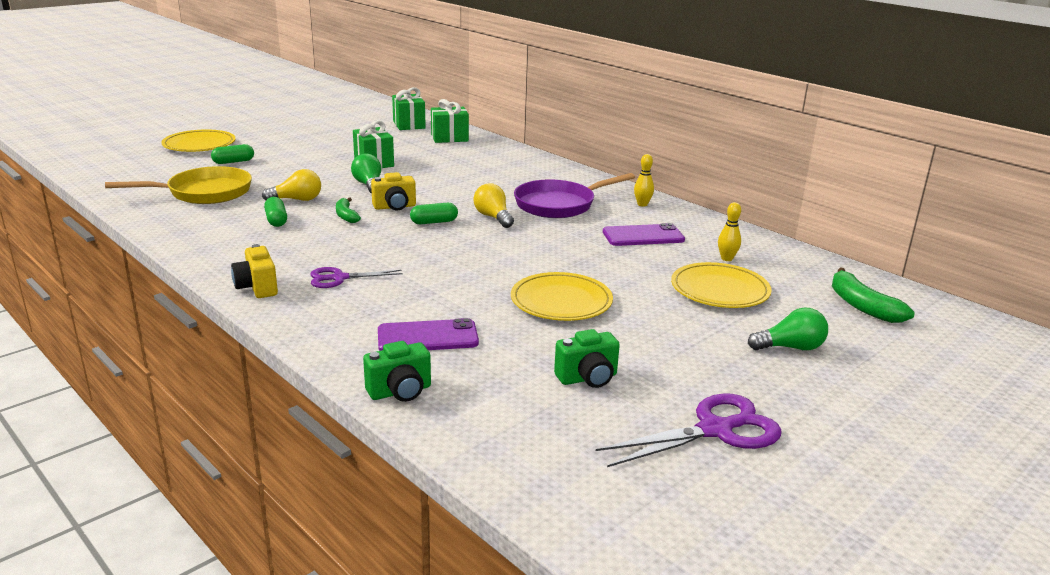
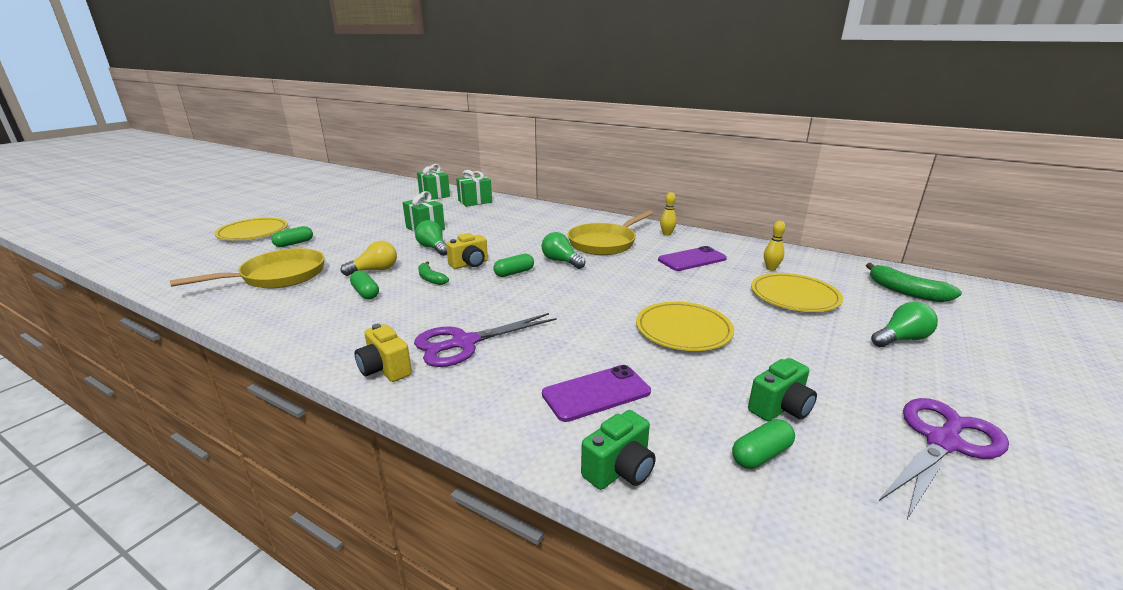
camera: 15 degrees left, 0 degrees up
(339, 278) = (464, 343): purple scissors -> purple scissors, size x1.60
(493, 217) = (561, 261): yellow light bulb -> green light bulb
(532, 405) = (761, 454): none -> green capsule
(559, 204) = (604, 243): purple pan -> yellow pan

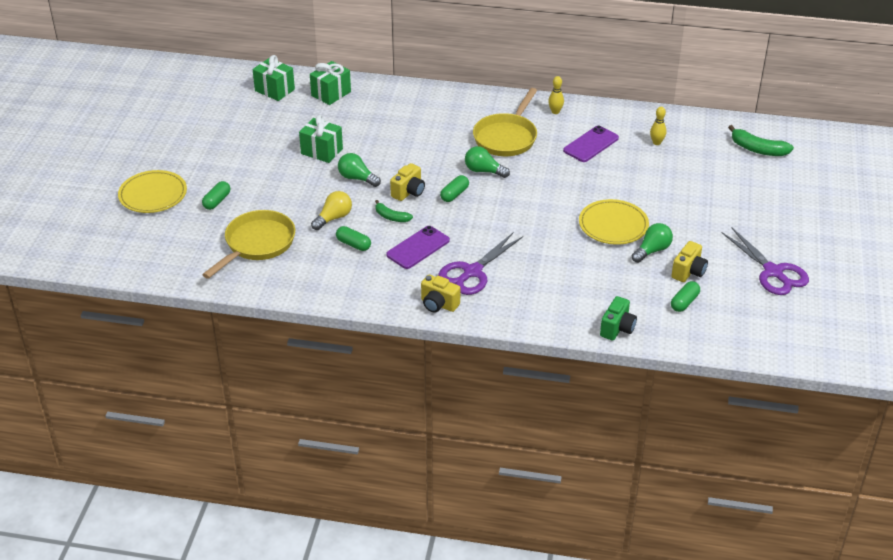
camera: 20 degrees left, 15 degrees up
(596, 393) = (581, 288): purple phone -> purple phone (418, 248)
(780, 408) = (688, 272): green camera -> yellow camera
(794, 296) = (680, 173): yellow plate -> none
(901, 339) = (754, 200): green light bulb -> green light bulb (652, 250)
(942, 442) = (773, 272): purple scissors -> purple scissors turned 120 degrees clockwise

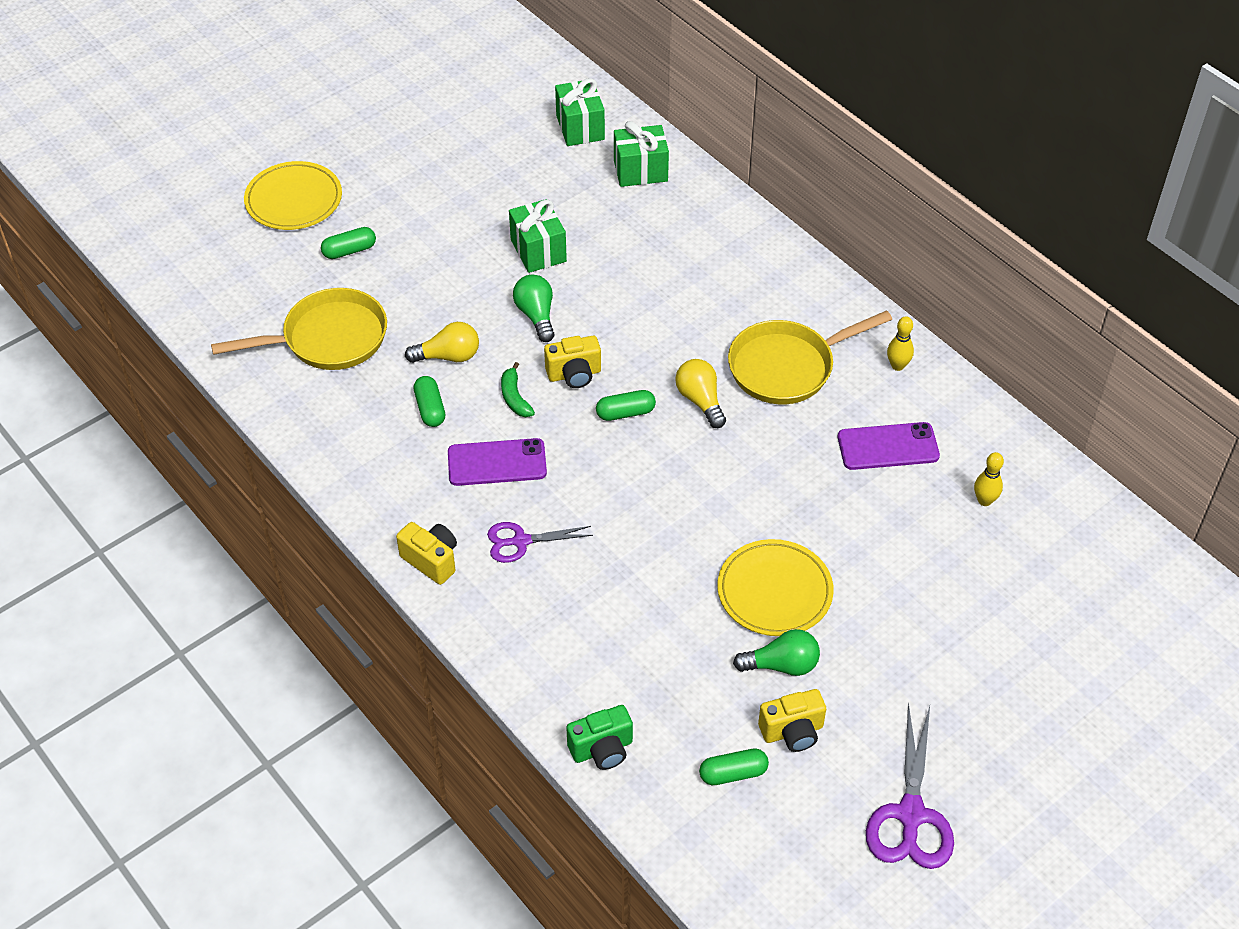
camera: 40 degrees right, 10 degrees up
(438, 304) = (431, 560): yellow camera -> yellow camera turned 150 degrees clockwise
(472, 272) = (521, 541): purple scissors -> purple scissors, size x0.63
(483, 171) = (700, 400): green light bulb -> yellow light bulb
(757, 149) = (1123, 604): green banana -> none

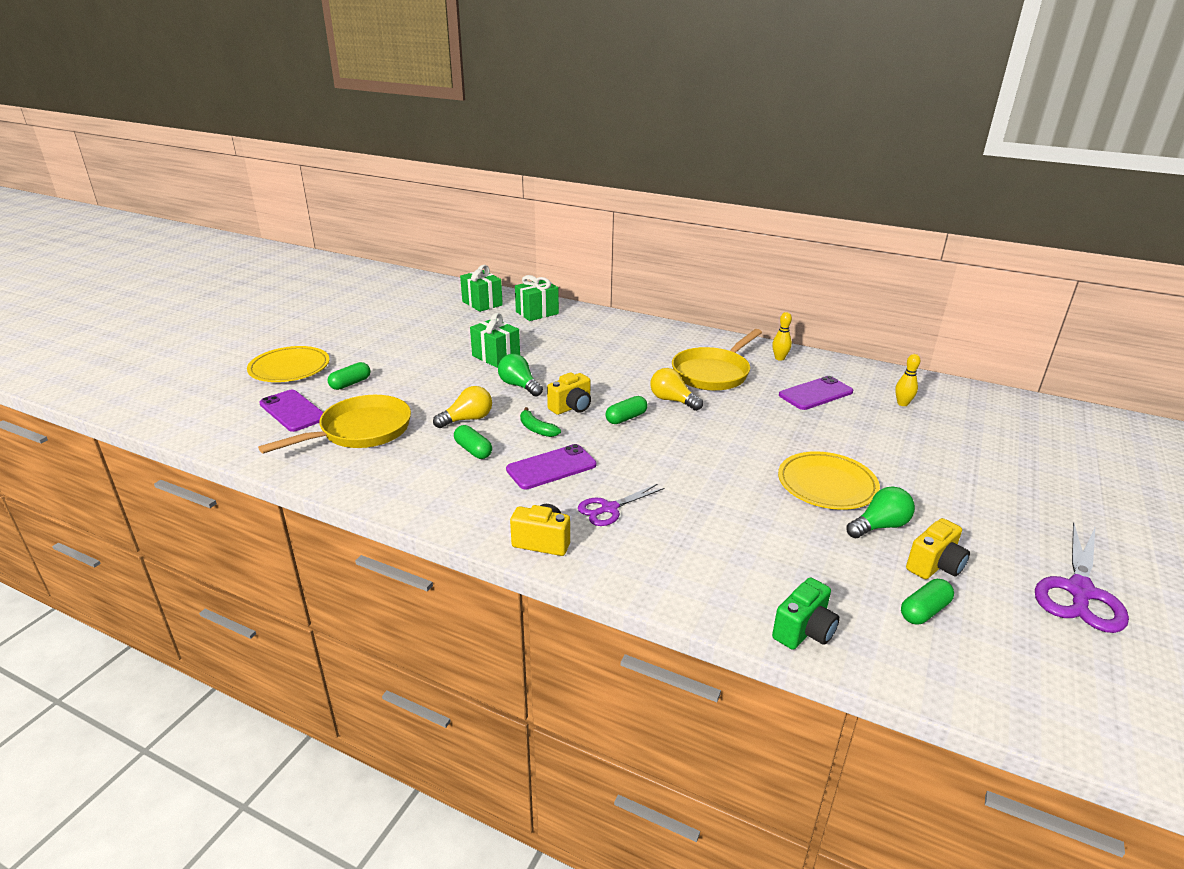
camera: 25 degrees left, 20 degrees down
(271, 281) = (292, 411): none -> purple phone
(910, 815) = (1079, 592): purple scissors -> purple scissors turned 45 degrees clockwise

